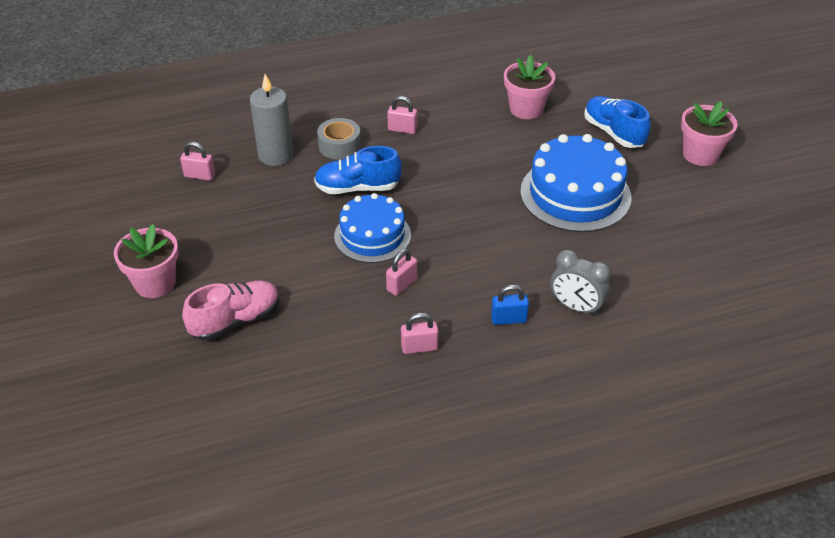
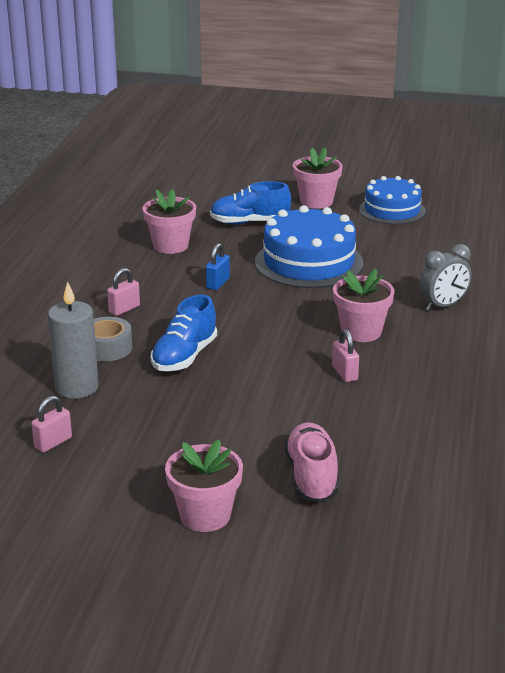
camera: 60 degrees left, 15 degrees down
(372, 235) = (263, 368): blue cake -> blue cake (392, 210)
(419, 347) = (431, 388): pink padlock -> none
(480, 270) = (361, 332): none -> pink flower pot
(508, 319) = (432, 338): blue padlock -> blue padlock (218, 283)

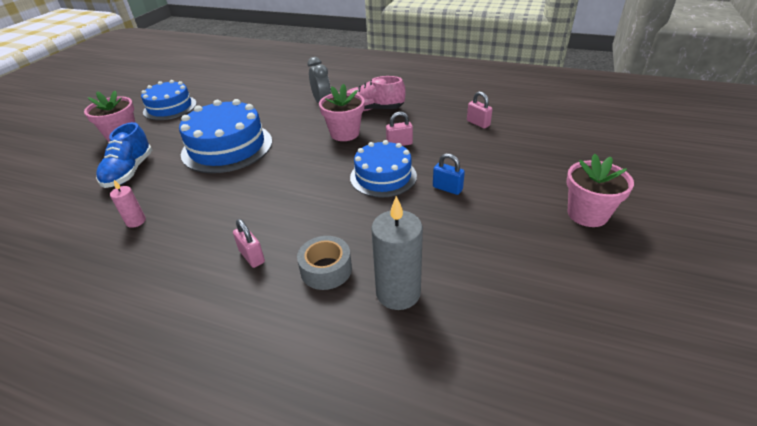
camera: 80 degrees left, 10 degrees up
(53, 443) = (499, 309): pink padlock -> pink padlock (478, 123)
(170, 246) = (136, 221): pink flower pot -> pink candle
(184, 357) = (357, 218): blue shoe -> none
(218, 283) = (234, 194): blue padlock -> blue padlock (447, 188)
(265, 367) = (383, 176): none -> blue cake
(311, 477) = (528, 165): pink shoe -> pink shoe (372, 109)

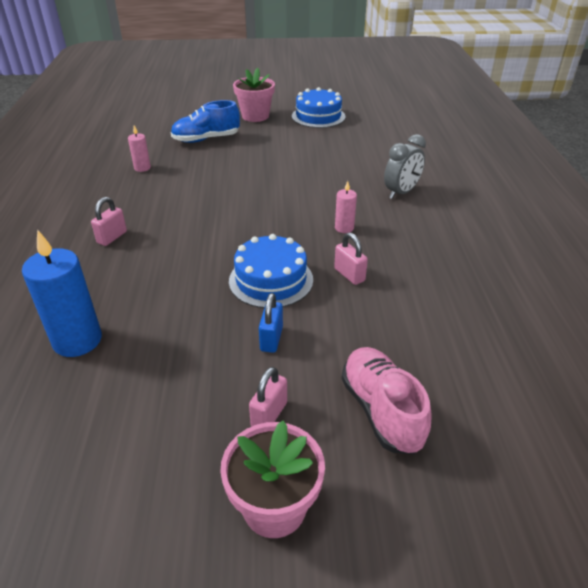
camera: 65 degrees right, 0 degrees up
(227, 147) = (270, 168): blue cake -> none
(326, 269) = (103, 284): grey tape -> none
(345, 133) = (344, 228): pink flower pot -> pink candle
(372, 109) = (417, 232): pink shoe -> pink shoe (381, 410)
(398, 293) = (77, 340): grey candle -> blue candle
(478, 123) = (459, 337): pink padlock -> pink padlock (269, 415)

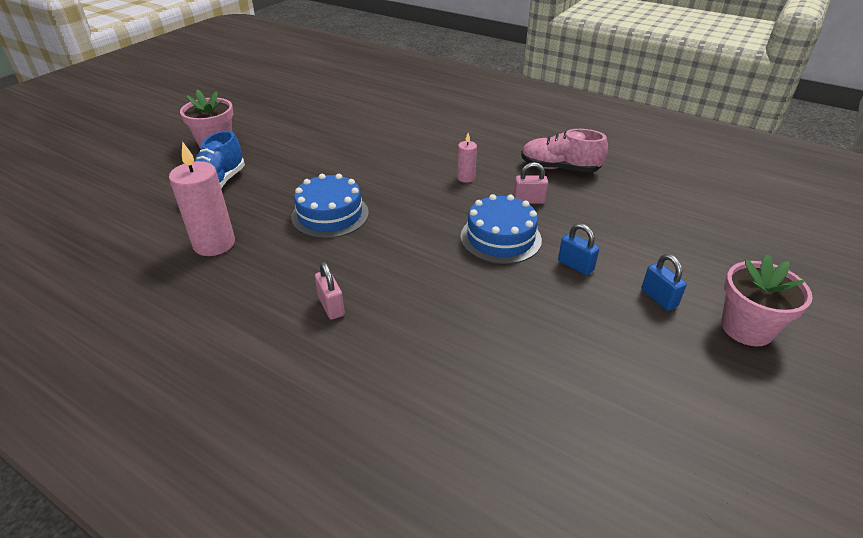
camera: 55 degrees left, 0 degrees up
(77, 340) = (488, 379): blue candle -> none
(142, 168) = (214, 244): pink candle -> pink candle, size x1.94
(269, 415) = (659, 298): pink padlock -> blue padlock
(318, 116) = (272, 117): blue cake -> blue cake (330, 215)
(381, 410) = (682, 248): pink shoe -> pink shoe (559, 168)
(401, 192) = (446, 136): grey clock -> none

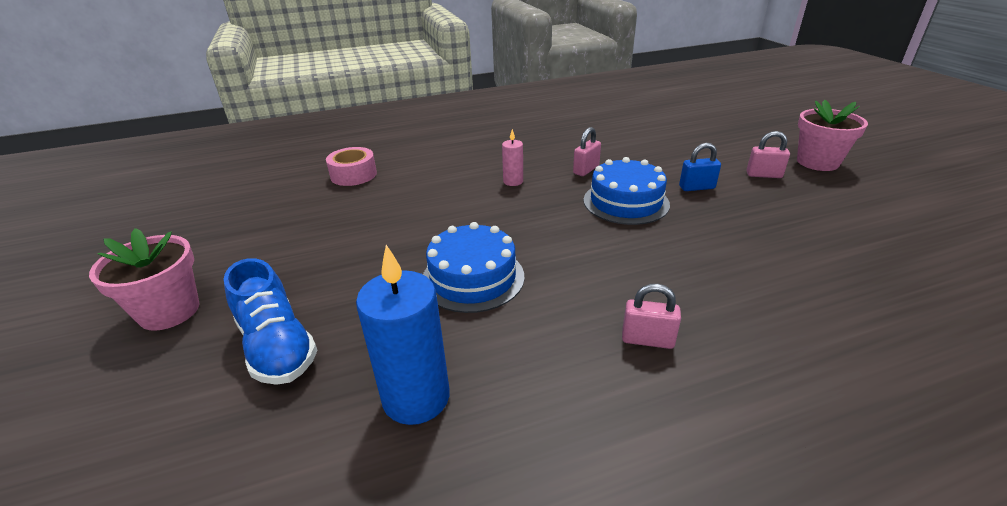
camera: 50 degrees left, 5 degrees down
(214, 244) = (416, 397): pink candle -> blue candle
(395, 119) = (353, 175): none -> pink tape
(559, 168) = (556, 141): pink shoe -> none
(659, 298) = (763, 175): blue padlock -> pink padlock

